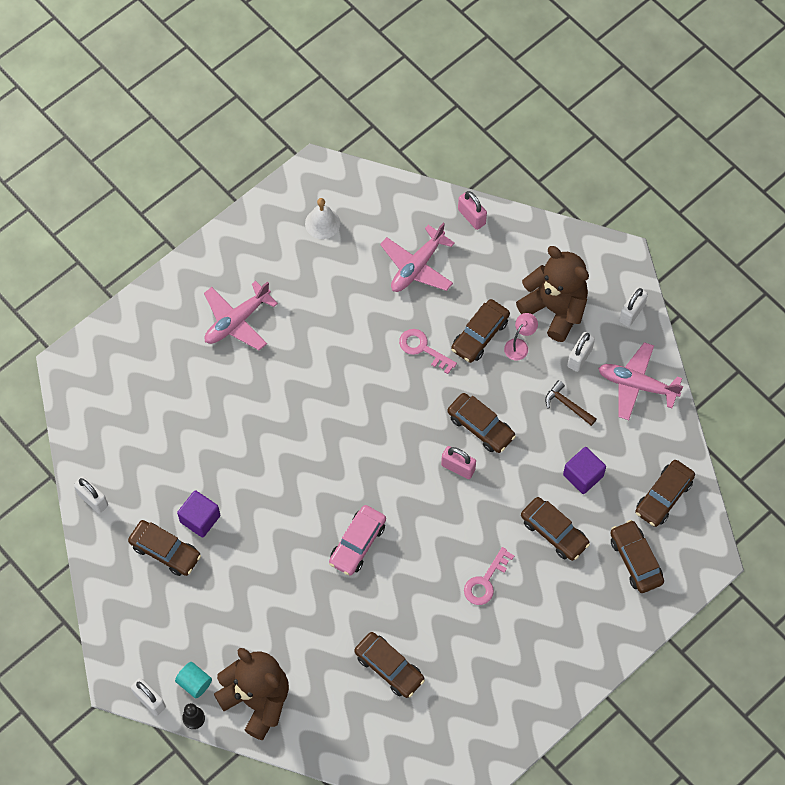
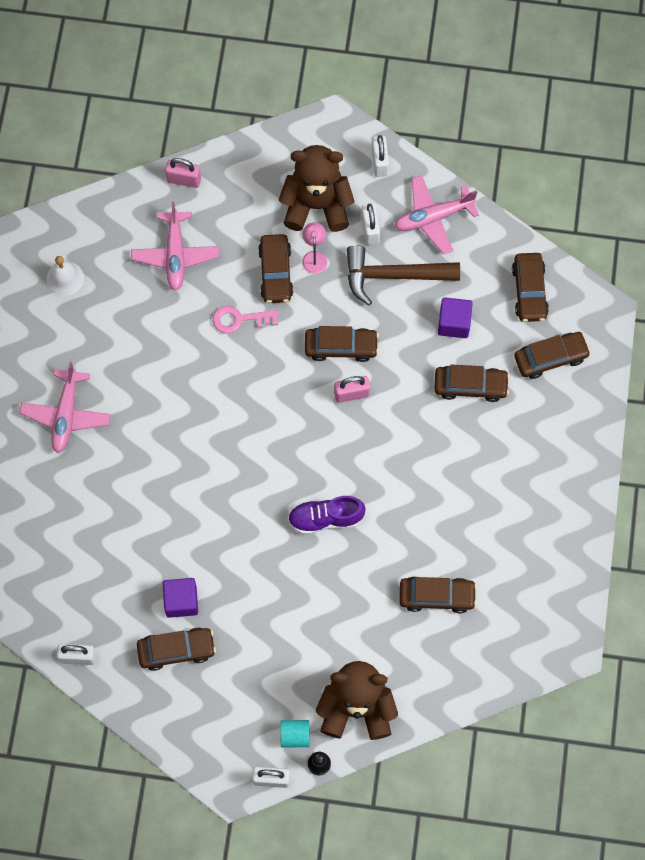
camera: 40 degrees left, 5 degrees up
(357, 543) = (325, 518): pink car -> purple shoe
(485, 581) = (451, 467): pink key -> none
(567, 405) = (393, 276): brown hammer -> brown hammer, size x1.99
(635, 560) = (550, 358): brown car -> brown car turned 135 degrees clockwise

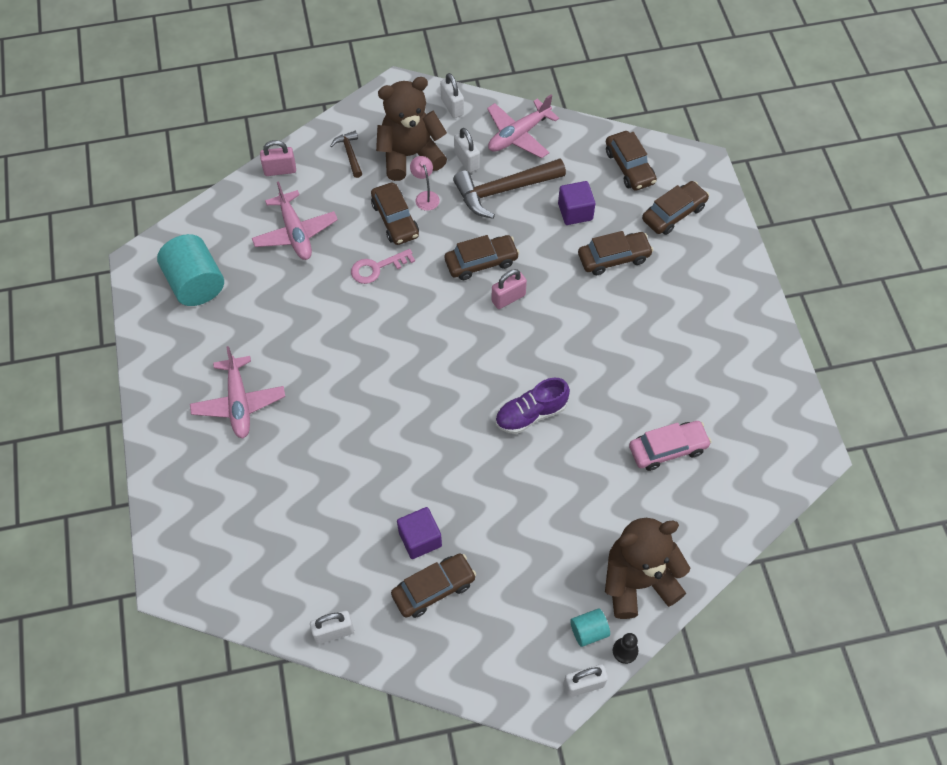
camera: 20 degrees left, 10 degrees down
(65, 278) = (196, 283): white bell -> turquoise cylinder
(258, 183) = (350, 154): none -> brown hammer
(437, 596) = (668, 449): brown car -> pink car

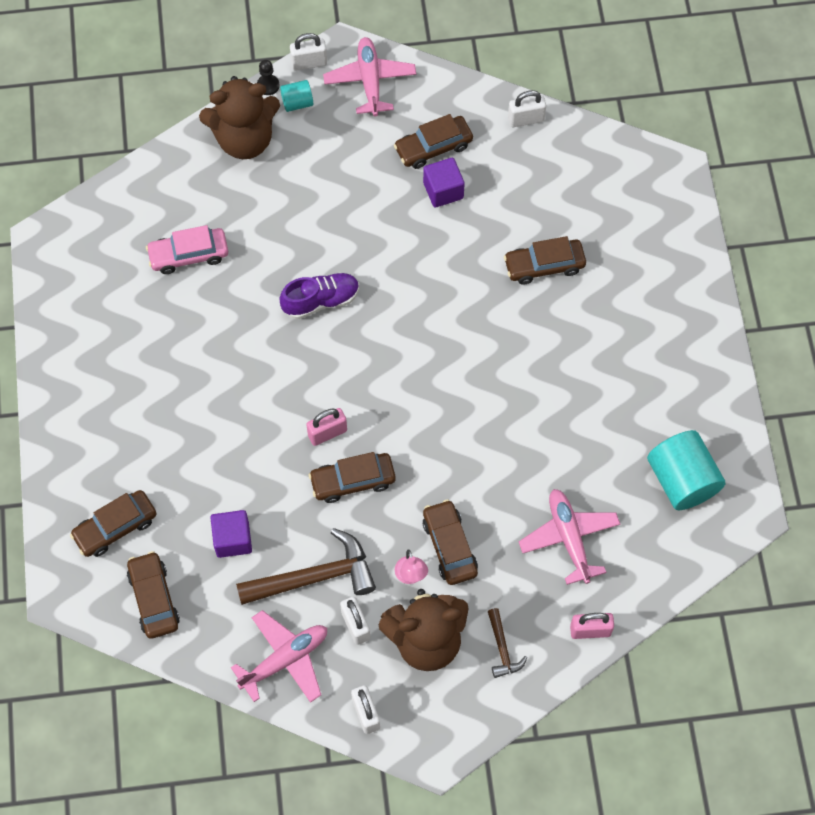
camera: 175 degrees left, 5 degrees up
(239, 403) = (624, 337): pink plane -> pink plane (370, 81)
(377, 268) = (473, 483): pink key -> none
(614, 258) = (199, 474): brown car -> brown car (544, 265)

